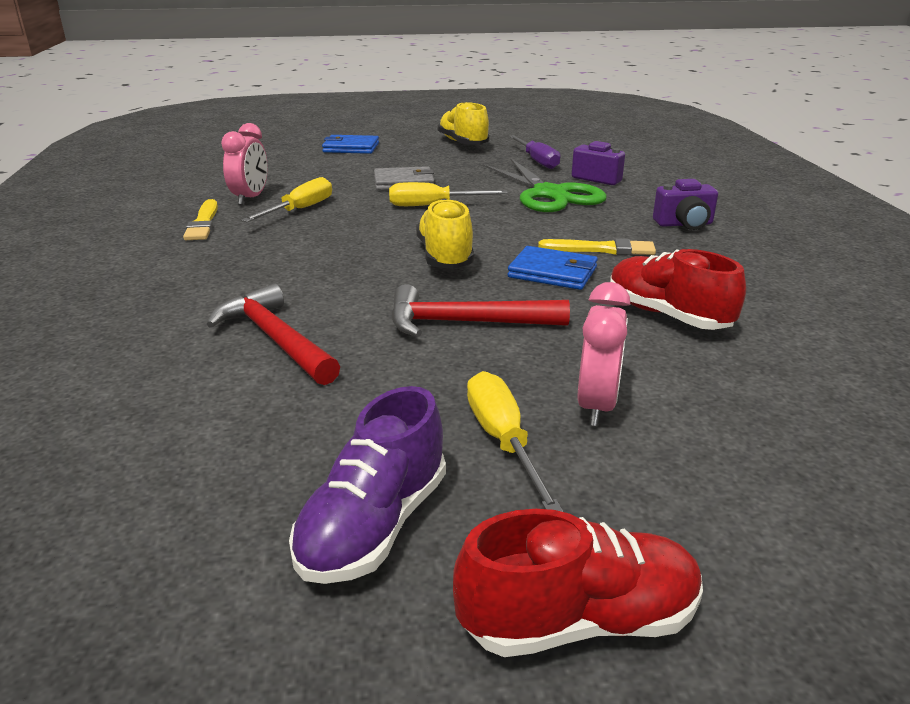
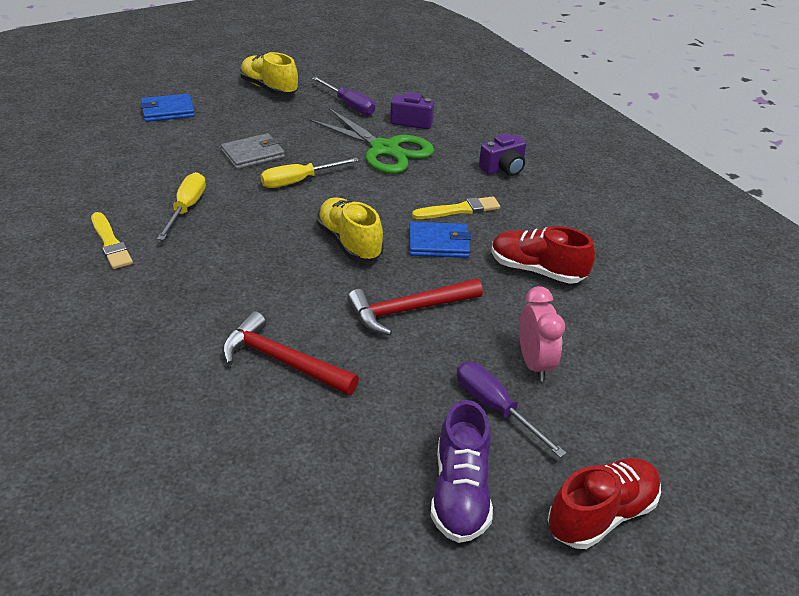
camera: 25 degrees left, 10 degrees up
(250, 198) = (127, 201): pink clock -> none
(503, 441) = (495, 408): yellow screwdriver -> purple screwdriver

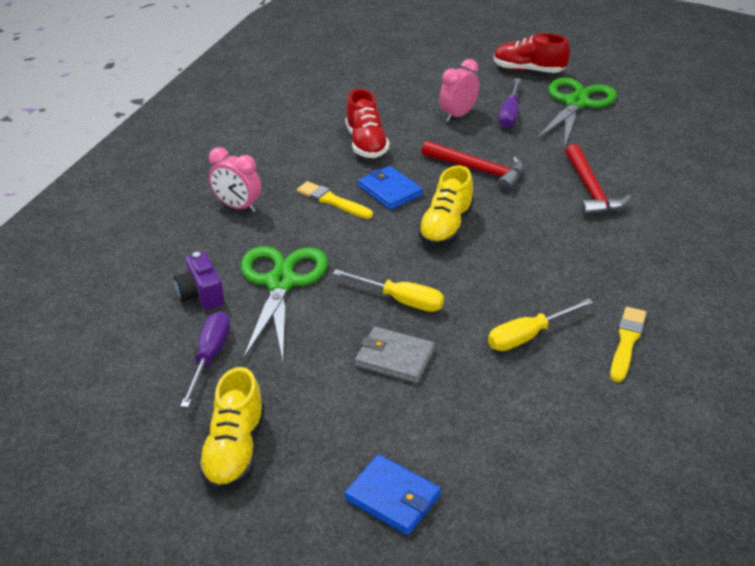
camera: 125 degrees left, 0 degrees up
(460, 492) = (576, 103): purple shoe -> green scissors
(503, 169) = (238, 207): purple camera -> pink clock

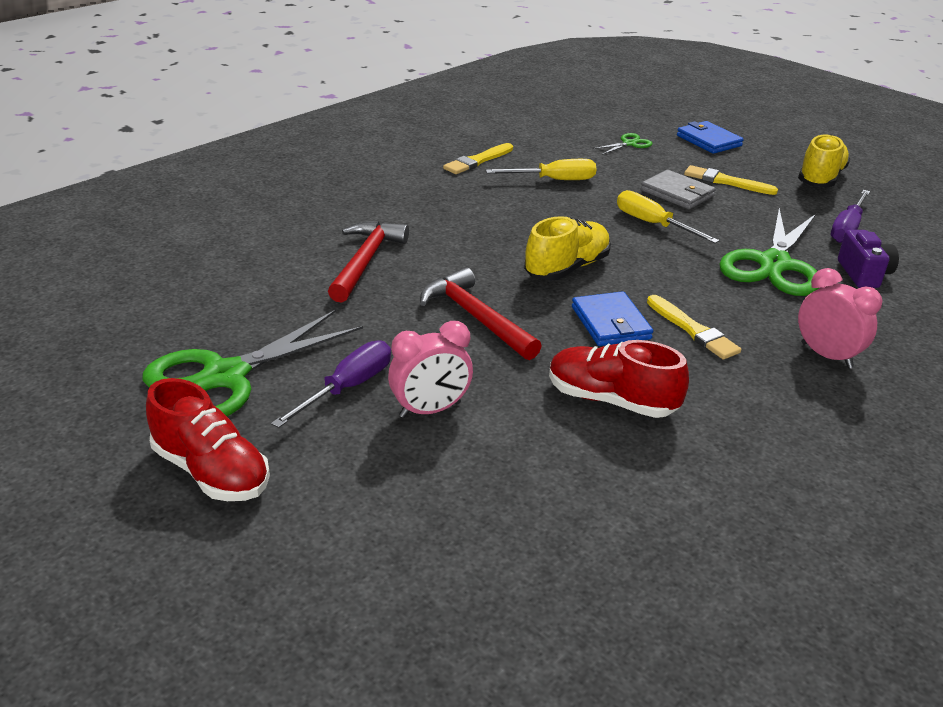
camera: 160 degrees left, 5 degrees down
(348, 400) = (726, 181): none -> yellow brush
(366, 144) = (611, 400): red shoe -> red shoe turned 75 degrees counterclockwise
(490, 446) = (629, 144): none -> green scissors

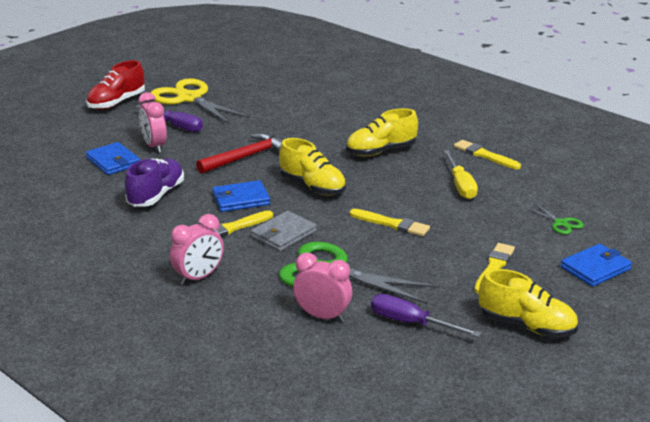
camera: 90 degrees right, 5 degrees down
(225, 377) = (189, 98): green scissors -> yellow scissors
(366, 261) = (311, 123): red hammer -> none
(463, 218) = (381, 151): none -> yellow shoe
(489, 456) = (113, 161): none -> blue wallet
(611, 400) = (156, 195): red shoe -> purple shoe
(653, 224) = (391, 224): yellow screwdriver -> yellow brush
(677, 193) = (457, 240): grey wallet -> grey wallet (283, 234)
(863, 274) = (322, 316): purple camera -> pink clock

